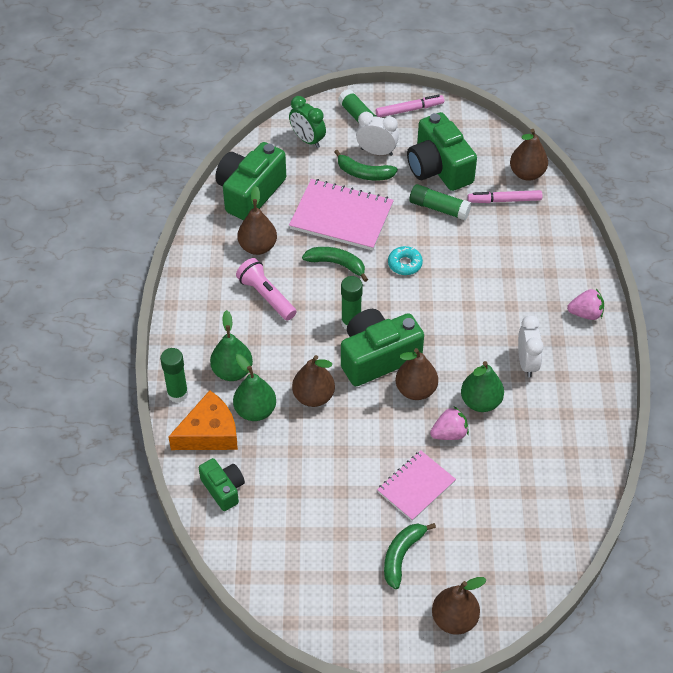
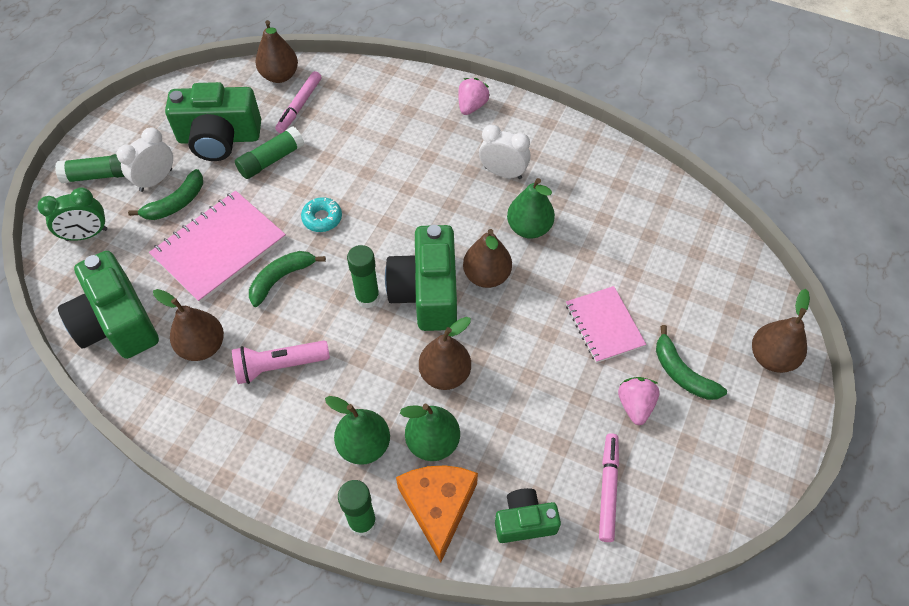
camera: 65 degrees left, 5 degrees up
(409, 110) = (123, 129): pink marker -> pink marker (608, 489)
(449, 433) = (554, 270): pink strawberry -> pink strawberry (635, 405)

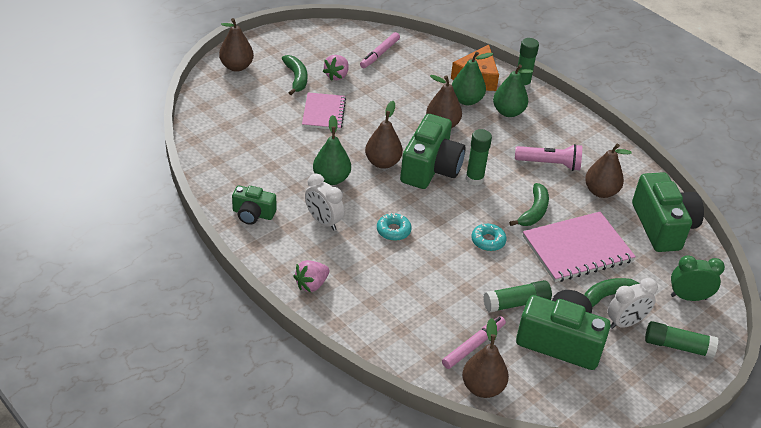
camera: 160 degrees left, 15 degrees down
(281, 278) = (533, 212): green banana -> green banana turned 45 degrees counterclockwise
(427, 191) = (393, 230): none -> turquoise donut
(524, 521) = (433, 58): green camera -> green camera (253, 214)

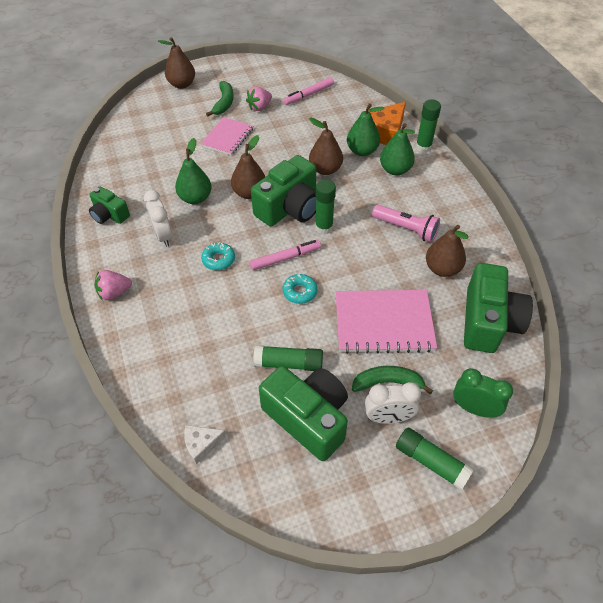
camera: 25 degrees right, 10 degrees up
(473, 346) = (220, 396): pink marker -> pink marker (285, 258)
(482, 387) = (201, 444): brown pear -> white cheese
(533, 212) = (362, 273): green banana -> none

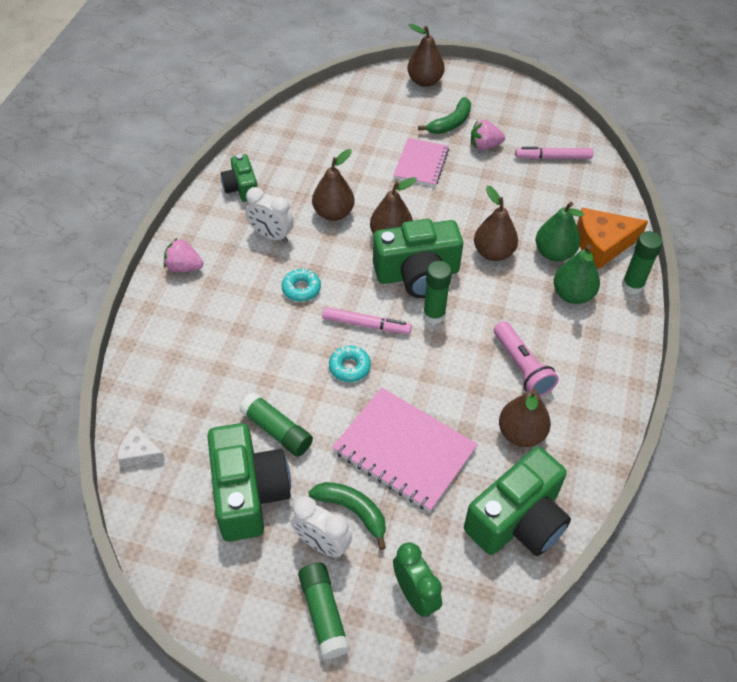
camera: 35 degrees right, 0 degrees up
(163, 236) = (271, 236): white clock -> white clock turned 75 degrees counterclockwise
(195, 198) = (333, 213): green pear -> brown pear
(227, 137) = (421, 163): pink notebook -> pink notebook turned 45 degrees counterclockwise

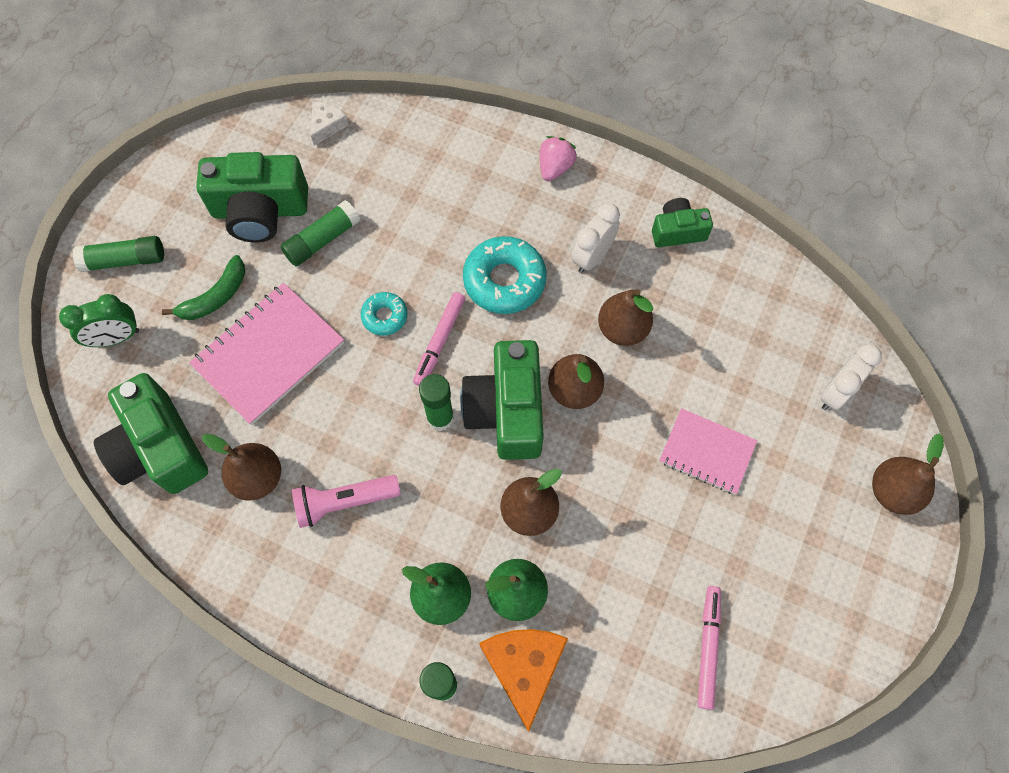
camera: 100 degrees right, 15 degrees up
(301, 289) = (504, 280): turquoise donut -> turquoise donut, size x1.81
(322, 544) = (190, 266): white clock -> white clock (835, 392)
(450, 123) = (792, 510): green banana -> none
(484, 146) = (739, 549): pink strawberry -> none

